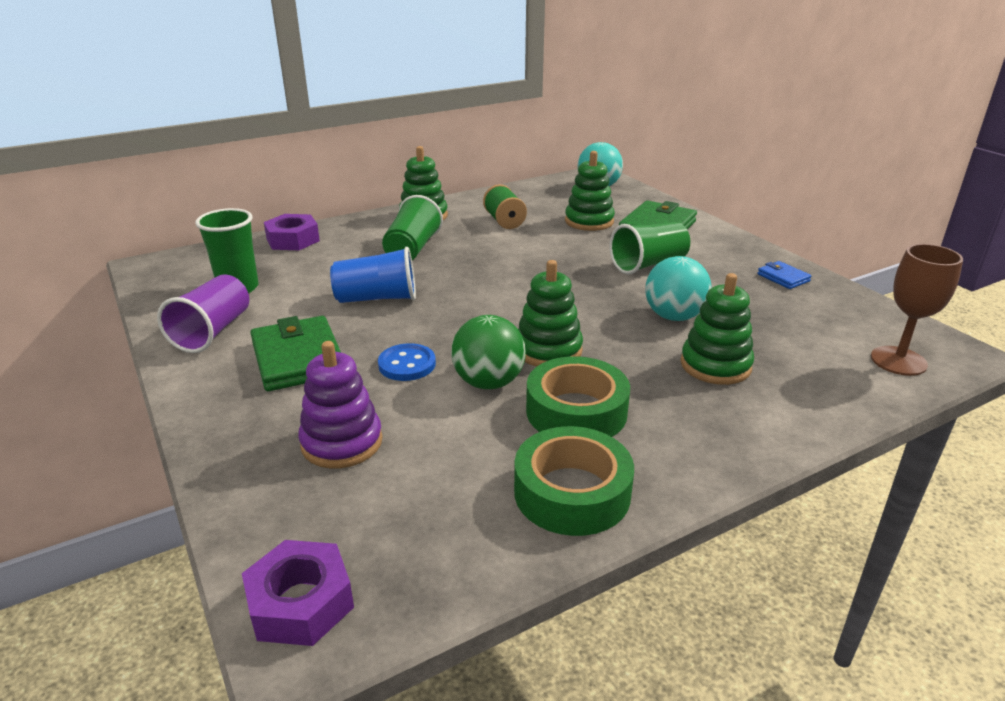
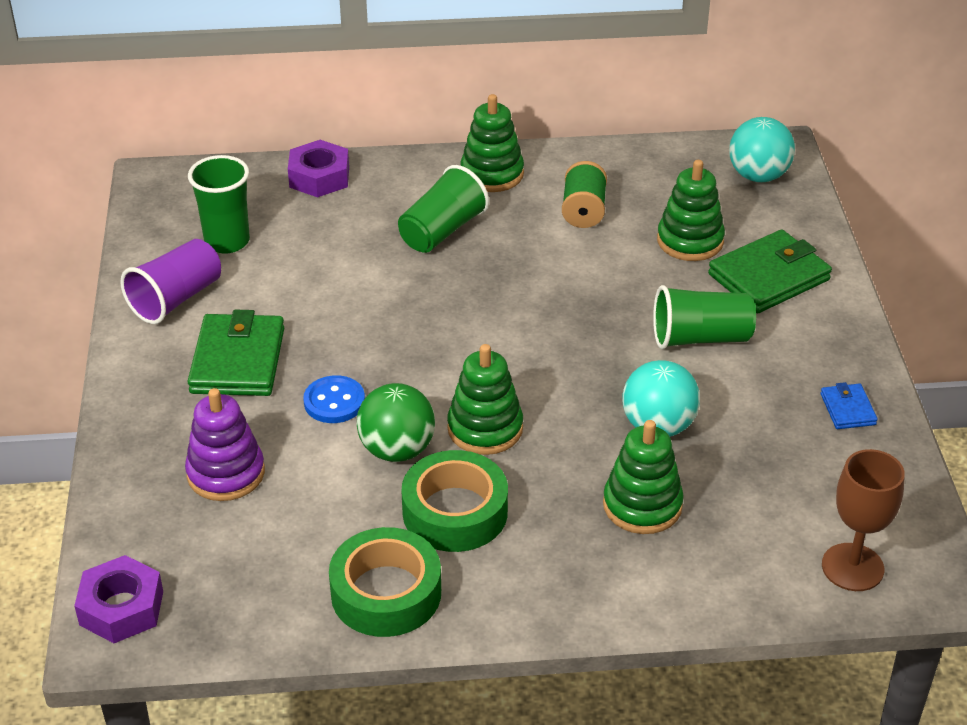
camera: 25 degrees right, 10 degrees up
(377, 298) = (358, 300): blue cup -> none

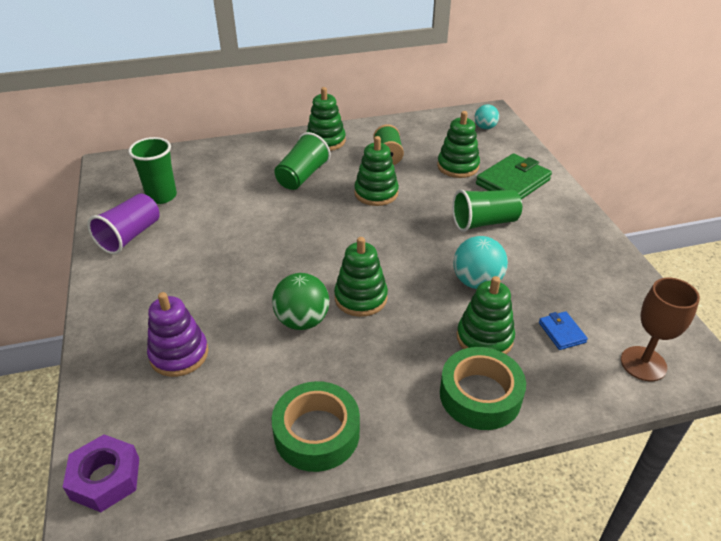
camera: 10 degrees left, 0 degrees up
(238, 361) = (178, 272): green wallet -> none
(319, 177) = (217, 153): purple nut -> none
(334, 402) = (251, 292): blue button -> none
(455, 512) = (354, 361): green tape -> green tape (480, 395)
(548, 272) = (376, 193): none -> green stacking toy
(758, 176) = (485, 127): turquoise ball -> turquoise ball, size x0.62
(848, 409) = (593, 256): blue wallet -> blue wallet (561, 332)

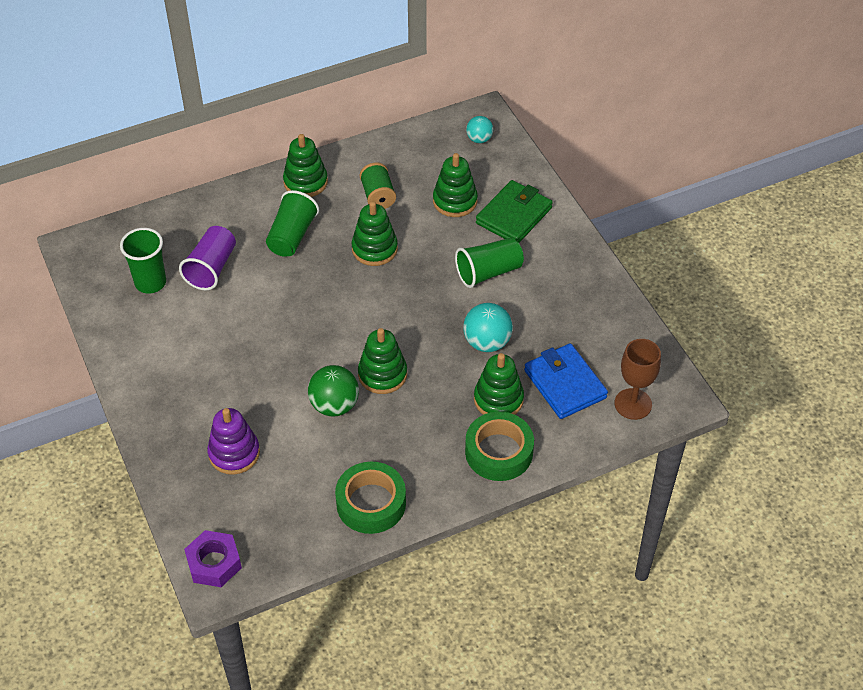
camera: 10 degrees left, 10 degrees up
(130, 236) = (137, 336): purple cup -> purple cup (211, 268)
(561, 332) = (565, 384): blue wallet -> blue wallet, size x2.00

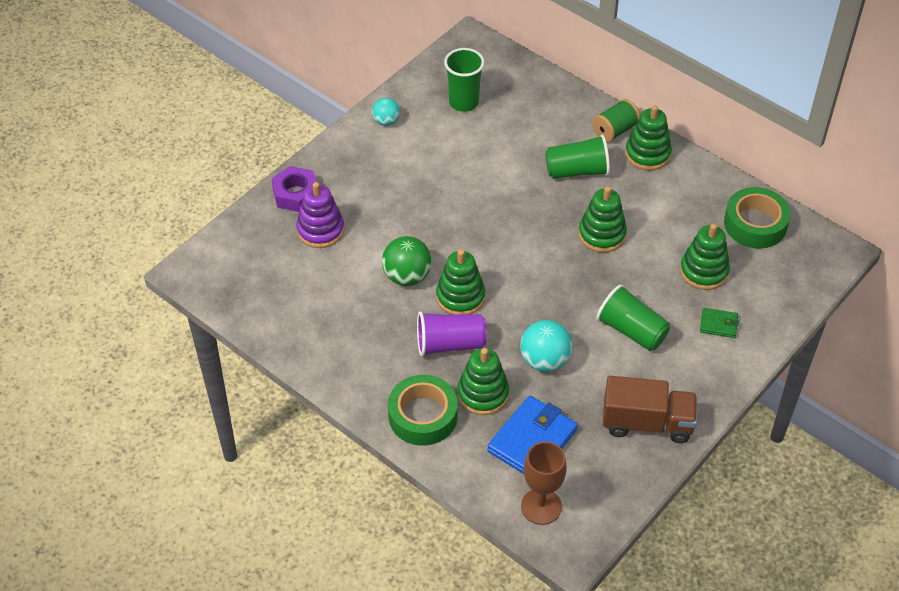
camera: 65 degrees right, 0 degrees up
(211, 268) = (504, 133): purple cup -> purple cup (450, 344)
(214, 563) = (209, 262): purple nut -> purple nut (295, 194)
(371, 503) = (318, 342): green tape -> green tape (755, 224)
(378, 196) = (668, 211): green spool -> green spool (615, 130)
(479, 139) = (800, 260): turquoise ball -> turquoise ball (386, 121)
(514, 216) = (718, 324): green wallet -> green wallet, size x0.50
(586, 301) = (647, 423): none -> brown truck

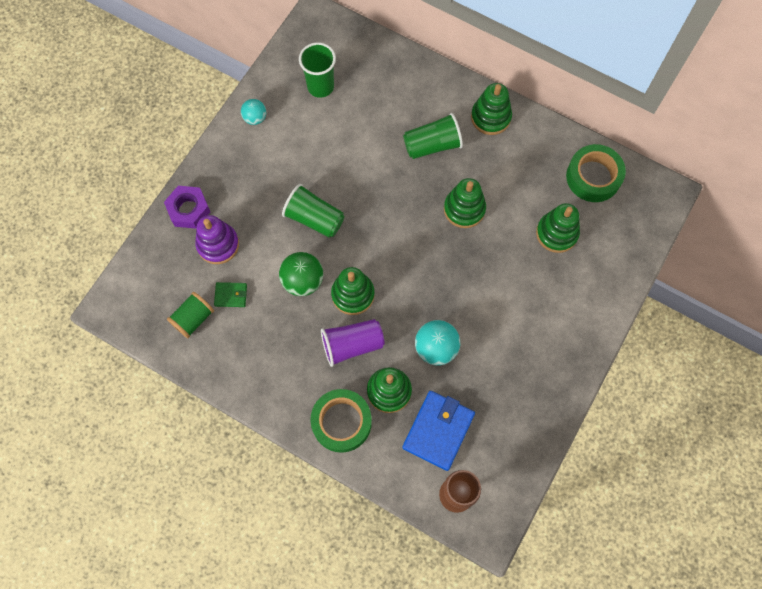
camera: 10 degrees left, 20 degrees up
(615, 130) = (458, 96): green spool -> green spool (193, 319)
(631, 330) = (505, 304): green cup -> green cup (314, 218)
(647, 423) = (531, 396): brown truck -> none
(718, 324) = (577, 286): green wallet -> green wallet (231, 295)

